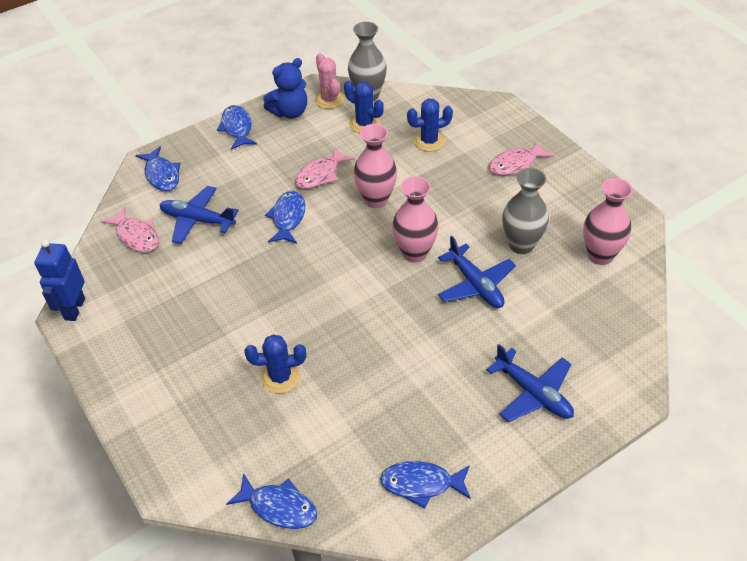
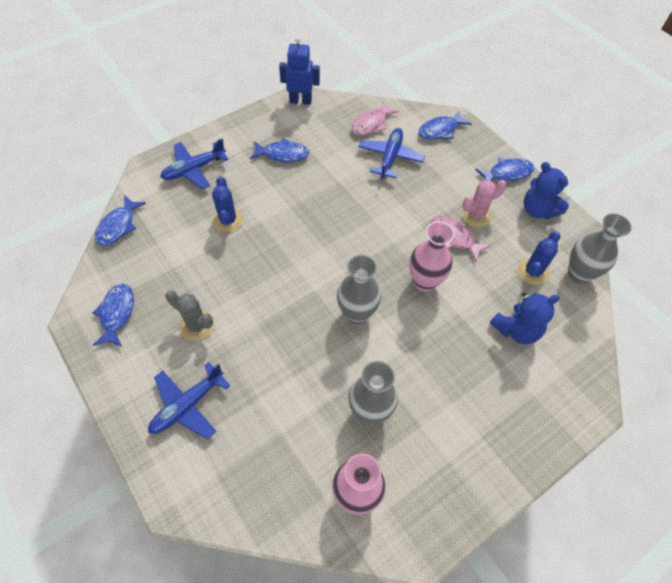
camera: 85 degrees right, 10 degrees up
(288, 218) = (396, 216): blue fish -> blue fish (283, 154)
(329, 100) = (564, 241): pink cactus -> pink cactus (476, 215)
(415, 253) = (356, 313): pink vase -> grey vase
(429, 141) = (516, 330): blue cactus -> blue teddy bear
(435, 395) = (197, 325): none -> grey cactus
(475, 285) = (317, 364): blue plane -> blue plane (194, 169)
(515, 164) = (492, 416): pink fish -> none

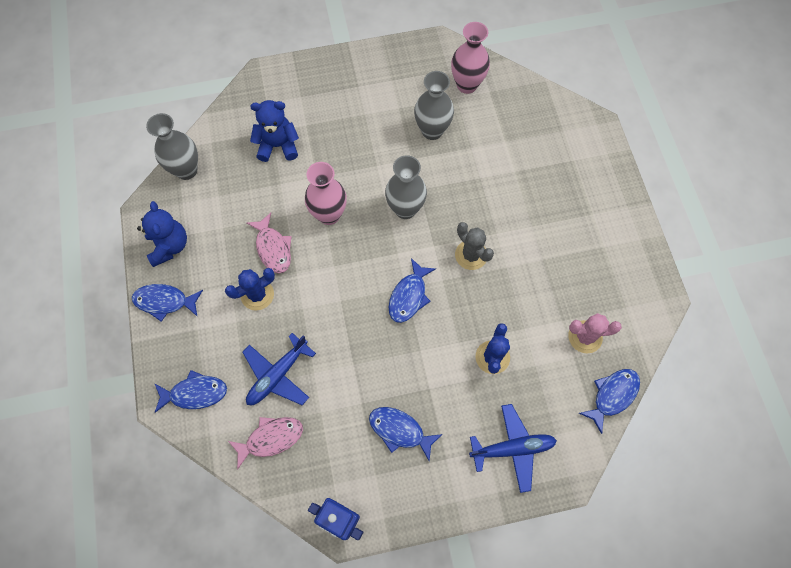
camera: 155 degrees left, 10 degrees up
(117, 314) = (624, 290): blue fish -> blue fish (409, 296)
(187, 405) = (574, 186): blue plane -> none
(197, 325) = (552, 251): grey cactus -> grey cactus (471, 255)
(476, 215) = (234, 264): pink cactus -> pink cactus (585, 337)
(532, 271) = (225, 188): blue cactus -> blue cactus (257, 295)

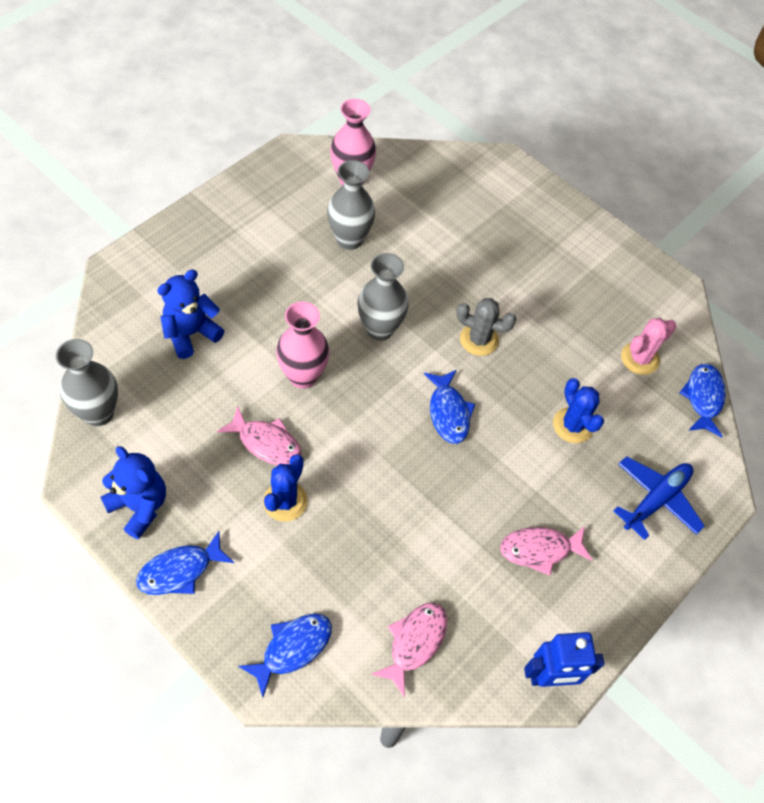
camera: 40 degrees left, 10 degrees down
(277, 375) = (372, 572): blue plane -> none
(400, 430) = (539, 550): blue fish -> pink fish

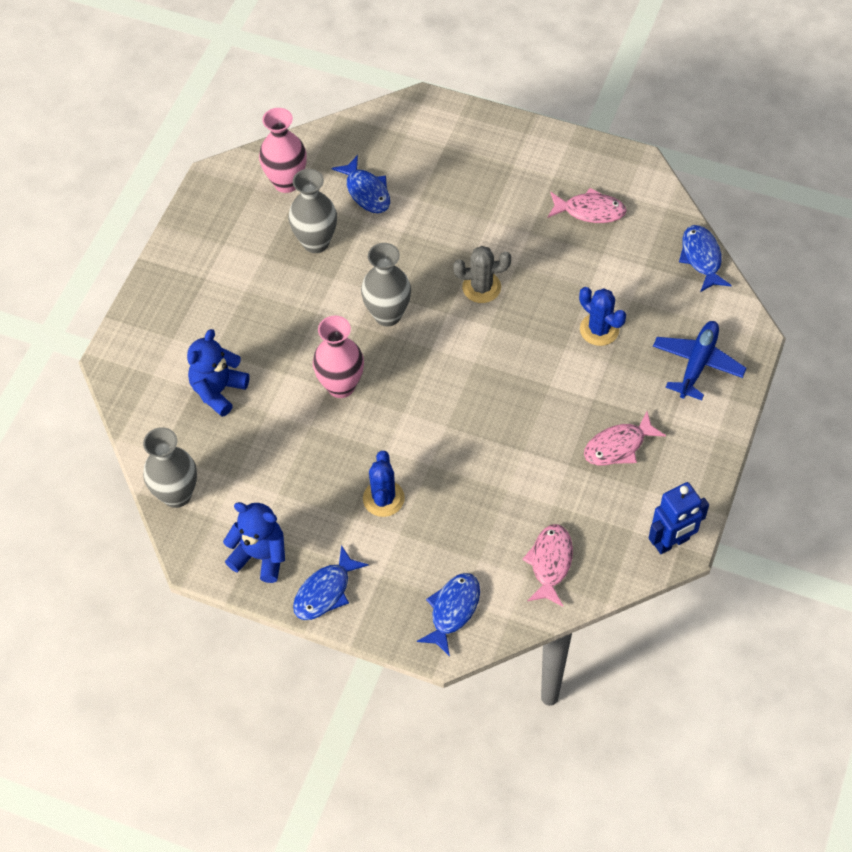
camera: 15 degrees left, 0 degrees up
(266, 443) = (340, 457): pink fish -> pink fish (590, 211)
(448, 412) = (486, 364): blue fish -> blue fish (366, 191)
(640, 358) = (632, 245): pink cactus -> none

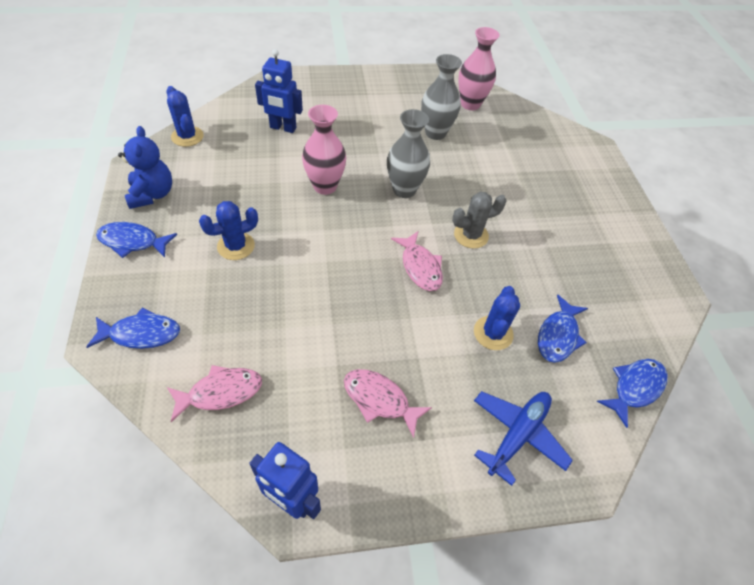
camera: 55 degrees right, 5 degrees down
(177, 495) = (187, 136): grey vase -> blue cactus
(218, 391) = (283, 128): blue teddy bear -> blue robot
(366, 191) = (498, 143): blue fish -> blue fish (558, 336)
(481, 287) = (471, 235): grey cactus -> grey cactus turned 75 degrees counterclockwise
(590, 211) = (603, 279): pink fish -> pink fish (420, 267)
(697, 363) = (517, 434): blue plane -> blue plane turned 45 degrees counterclockwise

